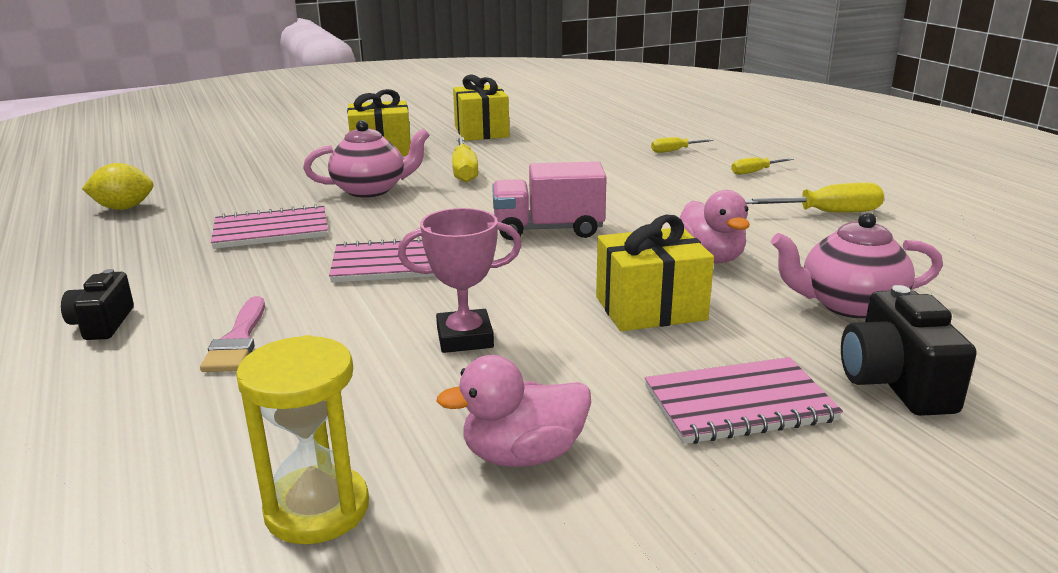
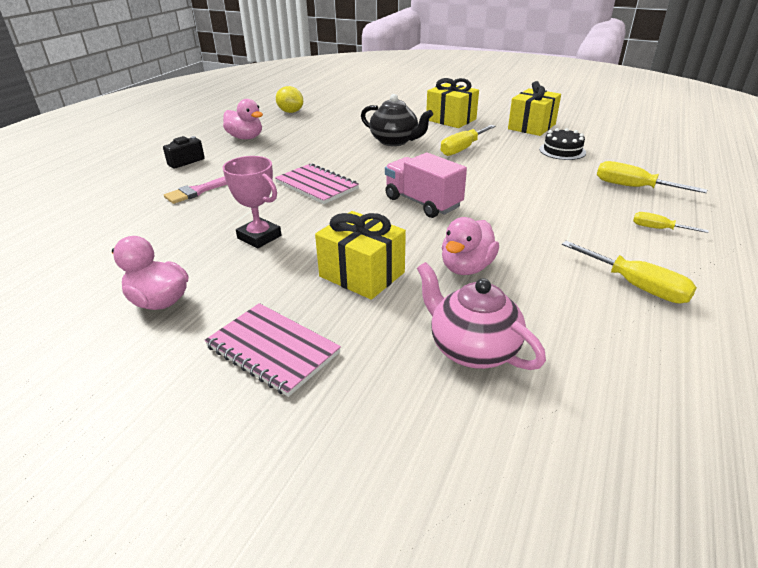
camera: 50 degrees right, 10 degrees up
(133, 259) = (245, 138): none -> pink duck
(271, 231) = (312, 145): pink notebook -> none
(317, 509) = (79, 271): yellow hourglass -> none
(370, 190) = (395, 141): pink teapot -> black teapot
(558, 143) = (562, 151): none -> black cake
(674, 151) = (633, 187): yellow screwdriver -> yellow screwdriver, size x1.69
(895, 382) = (370, 408): black camera -> none

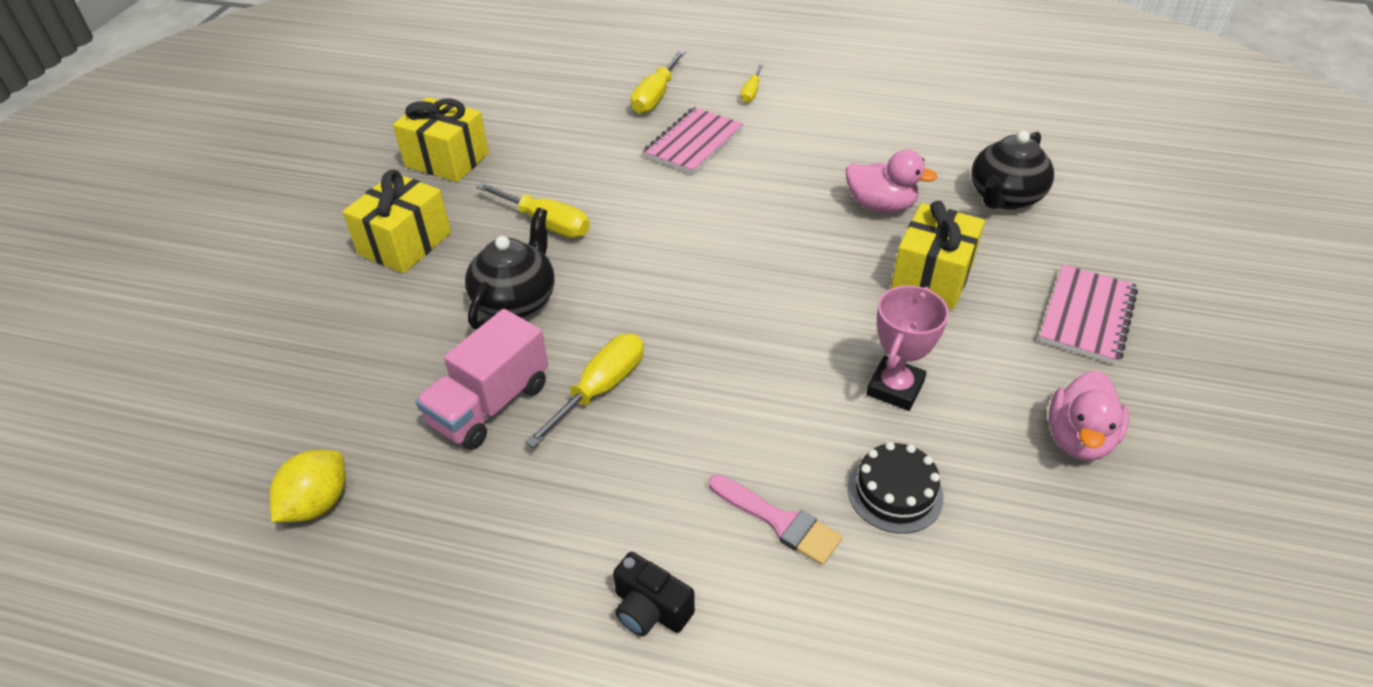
camera: 100 degrees left, 10 degrees up
(245, 138) = (500, 540): pink duck -> none
(316, 186) = (718, 364): pink notebook -> pink notebook (693, 143)
(422, 203) = (743, 248): pink truck -> pink truck (490, 405)
(472, 349) = (1004, 197): pink teapot -> black teapot
(562, 151) = (547, 137): black cake -> black cake (895, 492)
(636, 286) = (863, 113): yellow screwdriver -> yellow screwdriver (601, 389)

